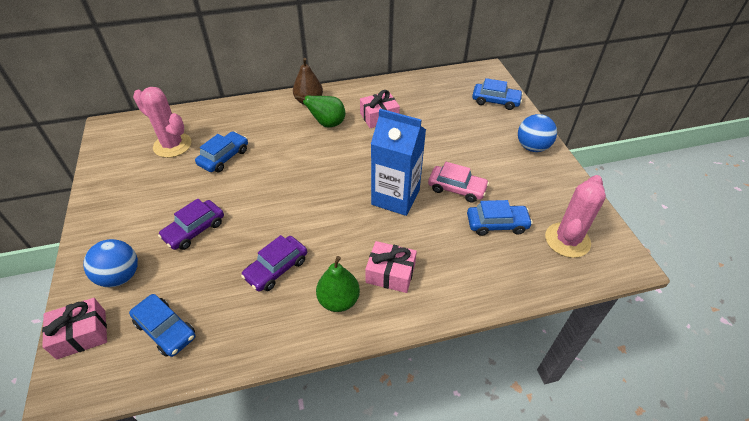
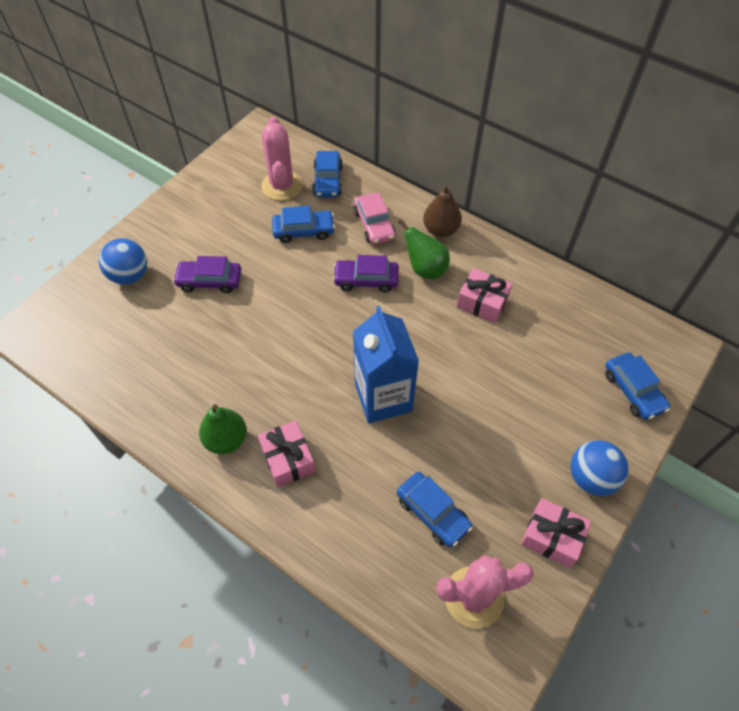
camera: 50 degrees right, 10 degrees up
(81, 334) = (68, 299): pink gift -> pink gift (552, 537)
(166, 329) = (109, 344): blue car -> blue car (328, 181)
(276, 268) = (220, 369): purple car -> purple car (366, 280)
(456, 188) = (448, 443): pink car -> pink car (374, 225)

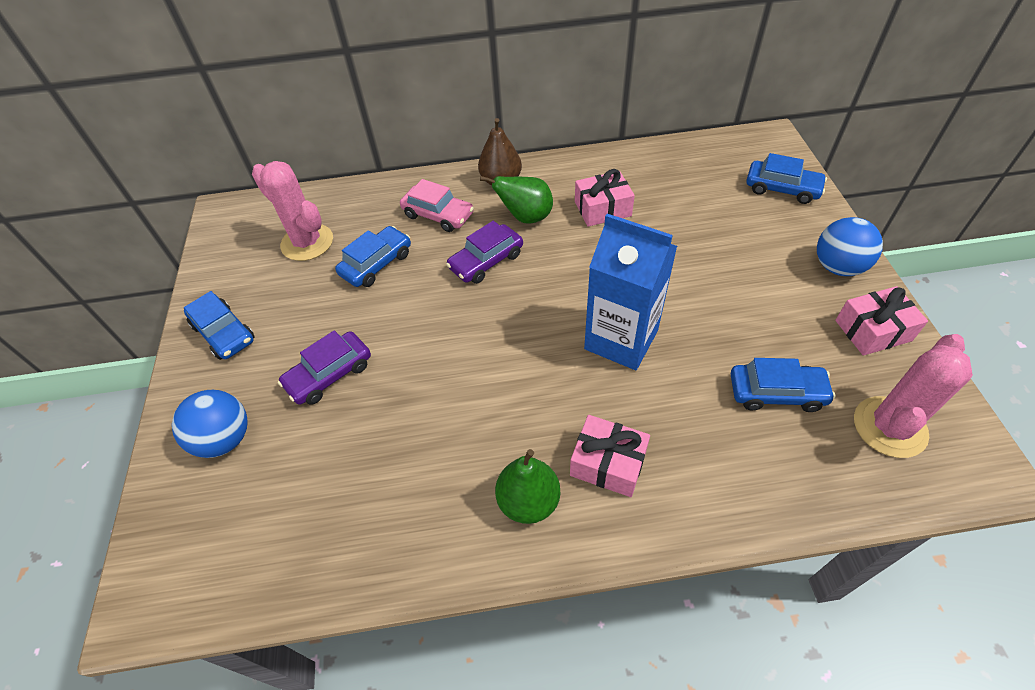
camera: 40 degrees left, 5 degrees down
(328, 181) = (350, 210): blue car -> blue car (224, 333)

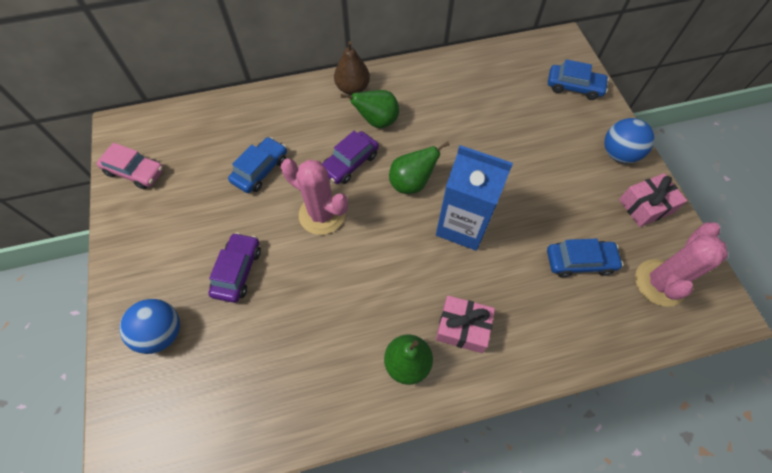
camera: 10 degrees left, 10 degrees up
(224, 333) = (143, 240): blue car -> none
(307, 242) = (198, 153): pink cactus -> pink cactus (322, 214)
(329, 374) = (237, 271): purple car -> purple car turned 150 degrees clockwise
(438, 215) = (305, 122): pink car -> pink car (135, 171)
(560, 287) = (411, 183): none -> green pear
(602, 209) = (437, 111): pink gift -> none

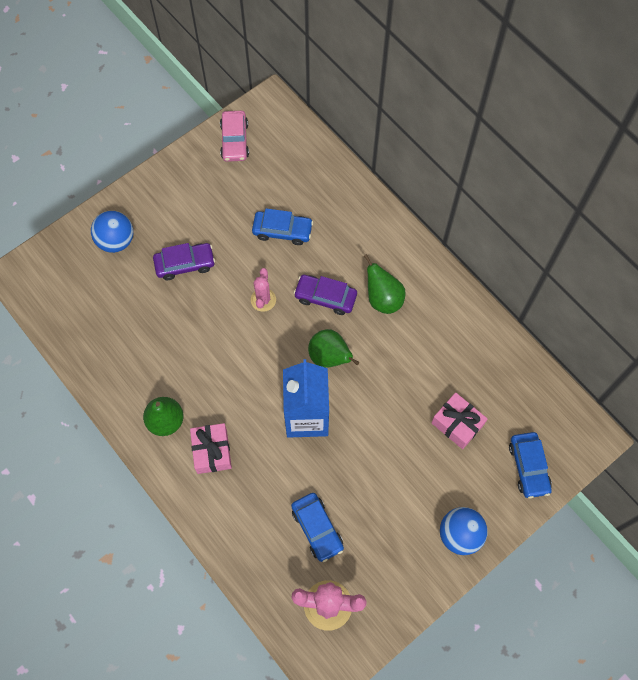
camera: 65 degrees right, 5 degrees up
(322, 214) = (263, 300): pink cactus -> pink cactus, size x0.60
(352, 88) = (411, 260): brown pear -> none
(645, 206) = (408, 575): pink gift -> pink gift (457, 424)

